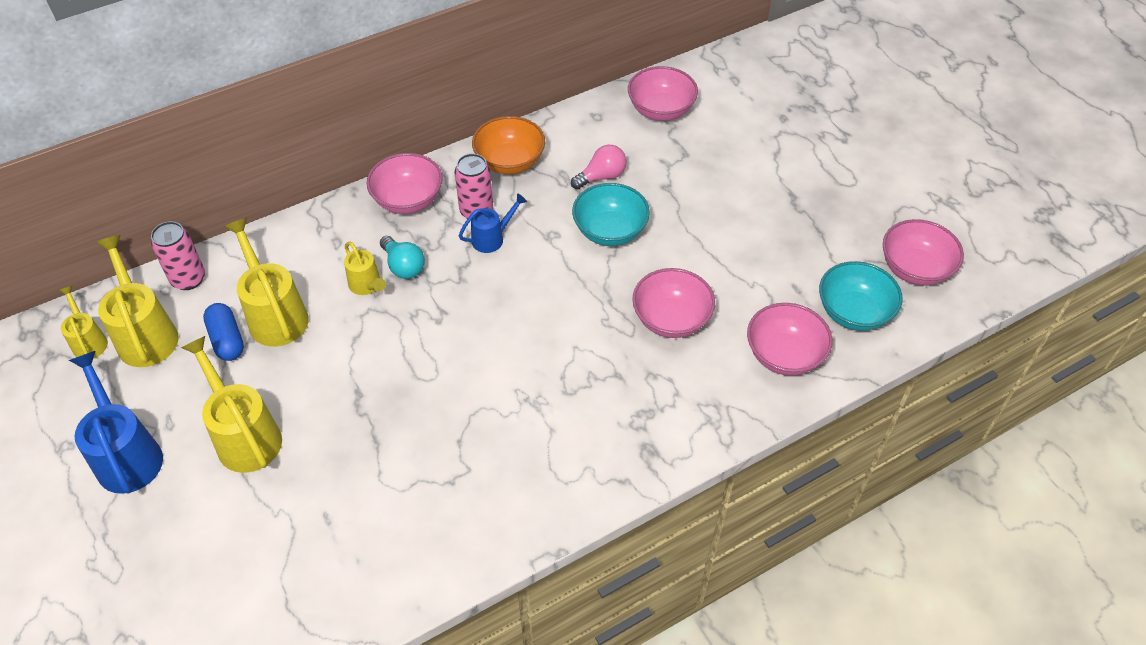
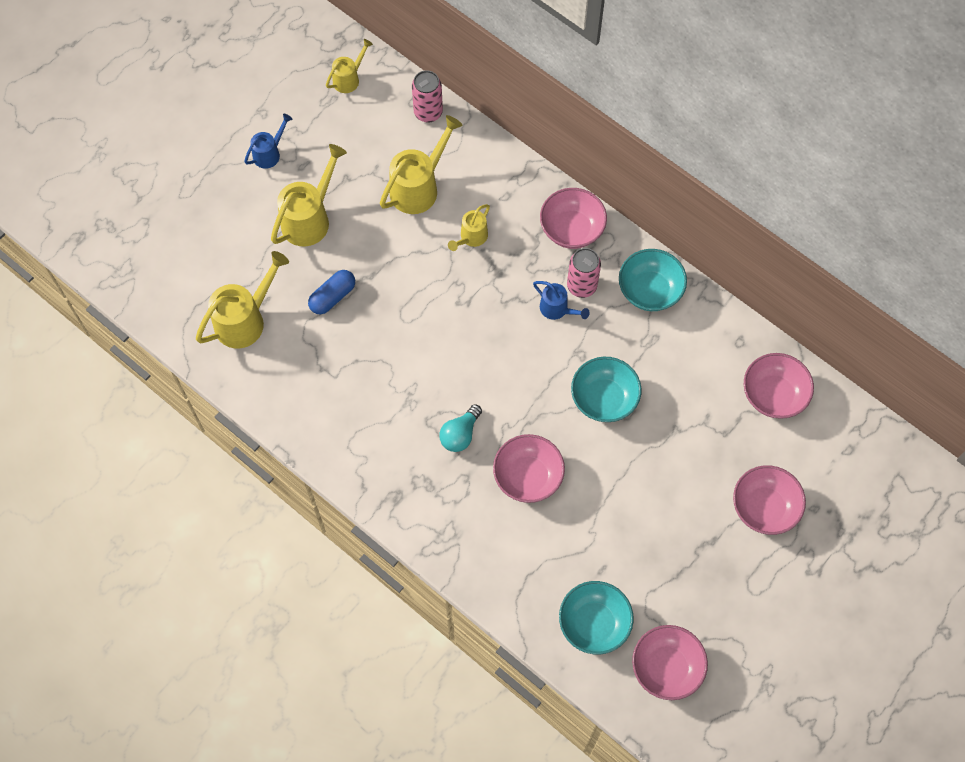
camera: 70 degrees right, 15 degrees up
(127, 454) = (270, 153): blue watering can -> blue watering can, size x0.57
(145, 333) = (369, 111): yellow watering can -> yellow watering can (246, 319)
(227, 340) = (384, 166): blue capsule -> blue capsule (332, 297)
(403, 266) = (501, 255): turquoise light bulb -> turquoise light bulb (460, 434)
(510, 162) = (650, 290): orange bowl -> turquoise bowl
(601, 176) = (665, 371): pink light bulb -> none
(784, 355) = (525, 576): pink bowl -> pink bowl (764, 507)

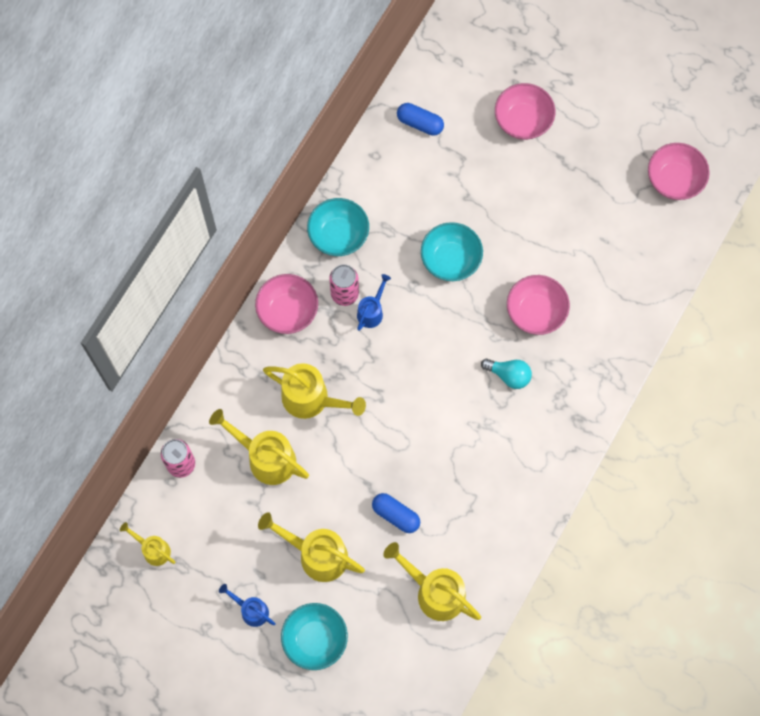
camera: 100 degrees left, 5 degrees up
(471, 238) = (312, 399): yellow watering can -> yellow watering can, size x1.76
(594, 623) = (651, 240): turquoise bowl -> turquoise bowl (315, 639)
(773, 395) = (420, 123): pink bowl -> blue capsule

